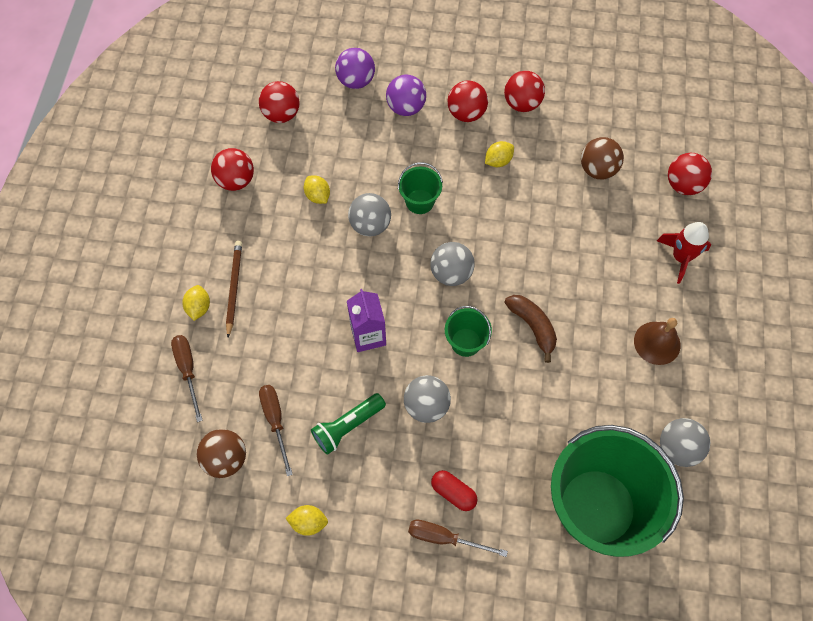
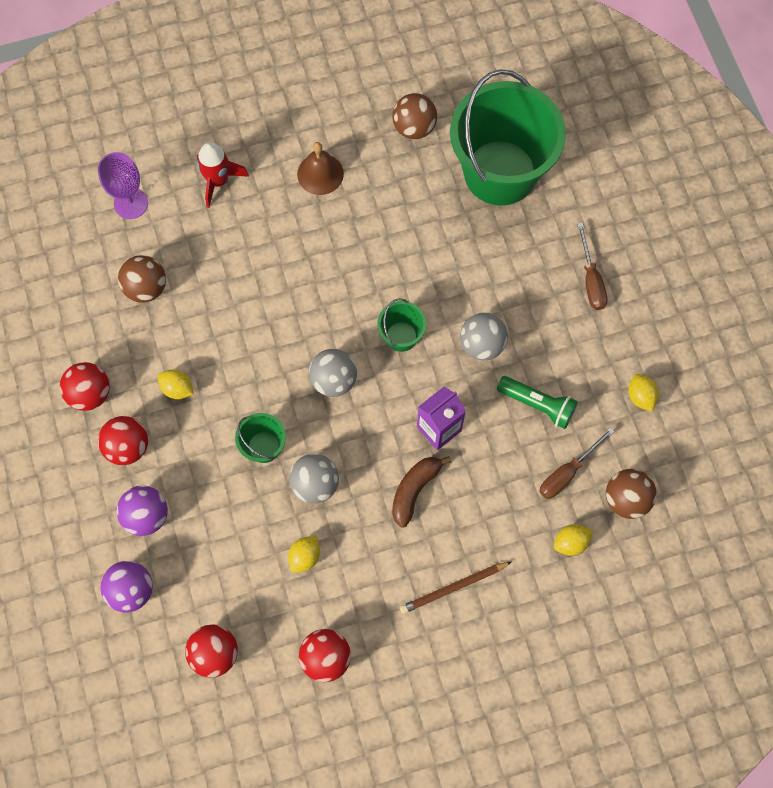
camera: 115 degrees left, 5 degrees up
(188, 370) = (563, 584): brown screwdriver -> none
(199, 307) = (492, 612): yellow lemon -> yellow lemon (570, 542)
(453, 493) = (549, 288): red capsule -> none
(533, 326) = (355, 284): brown banana -> brown banana (414, 490)
(677, 448) = (414, 128): grey ball -> brown ball
(683, 185) = (131, 203): red ball -> purple goblet

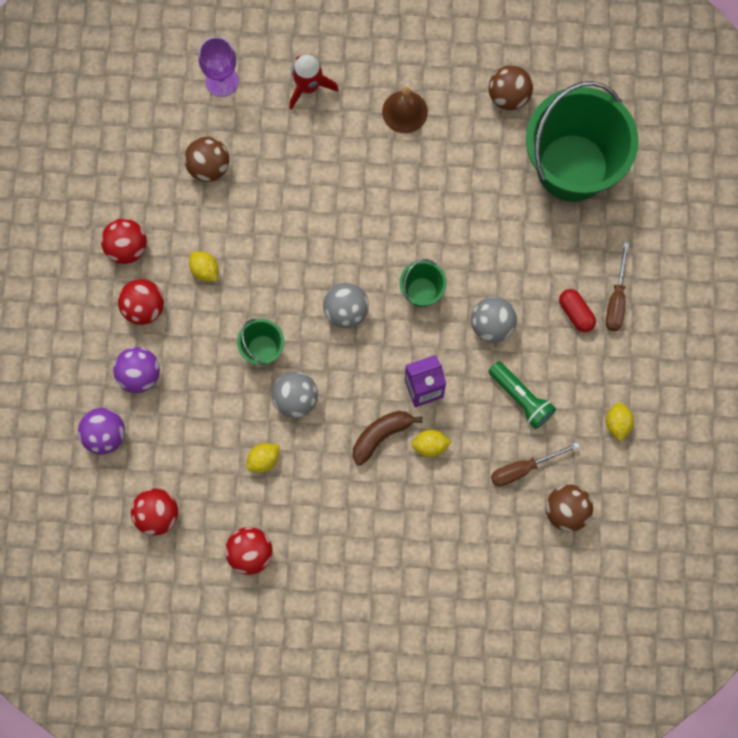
camera: 20 degrees right, 5 degrees up
(453, 588) = (383, 534): brown pencil -> none
(558, 305) = (576, 313): none -> red capsule
(570, 542) = (501, 531): yellow lemon -> yellow lemon (430, 445)

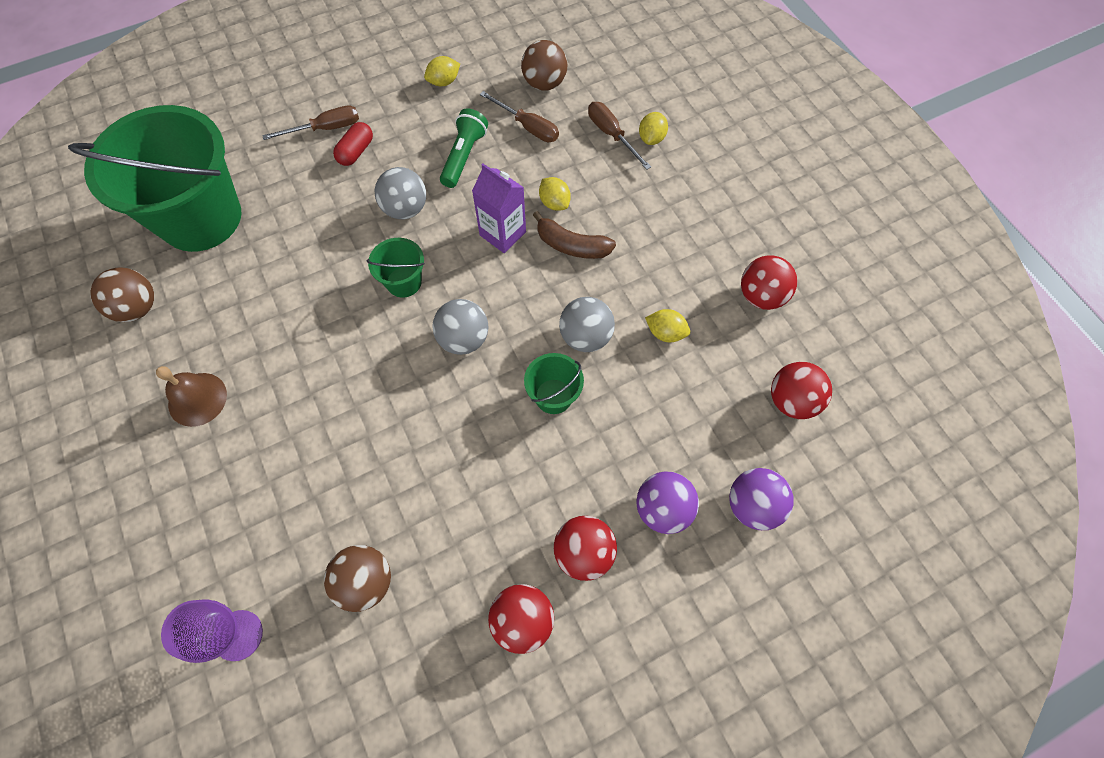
camera: 120 degrees left, 10 degrees down
(205, 270) = (499, 509): yellow lemon -> yellow lemon (651, 138)
(308, 86) = (205, 521): red rocket -> none
(474, 535) = (611, 135): none -> brown screwdriver

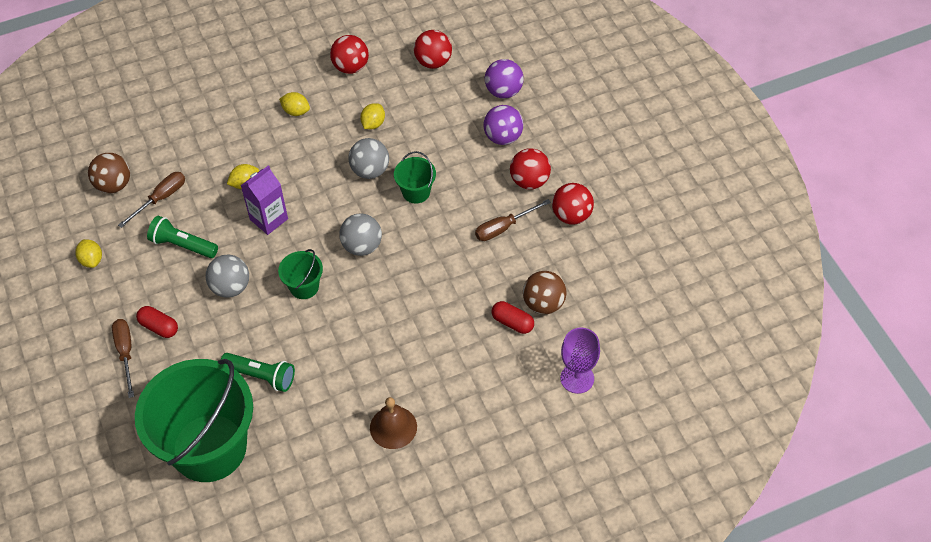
camera: 85 degrees left, 10 degrees down
(137, 308) = (299, 486): brown ball -> none
(284, 253) = (261, 376): none -> green flashlight
(337, 538) = (512, 322): none -> red capsule
(571, 245) = (288, 174): brown banana -> none
(611, 135) = (183, 142): brown screwdriver -> brown screwdriver (504, 227)
(651, 138) = (193, 116): yellow lemon -> yellow lemon (296, 111)

